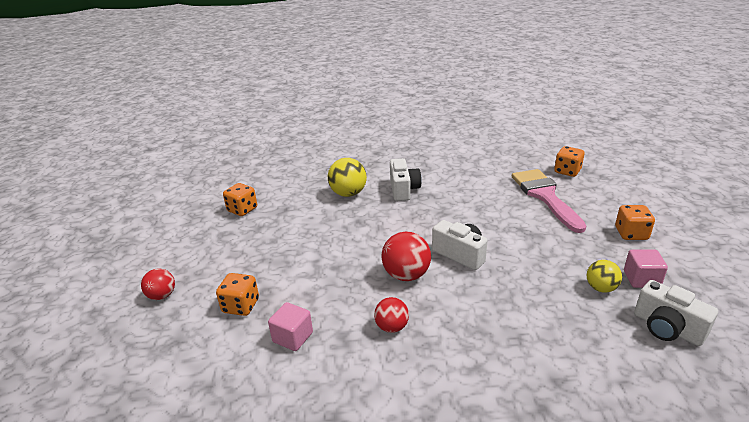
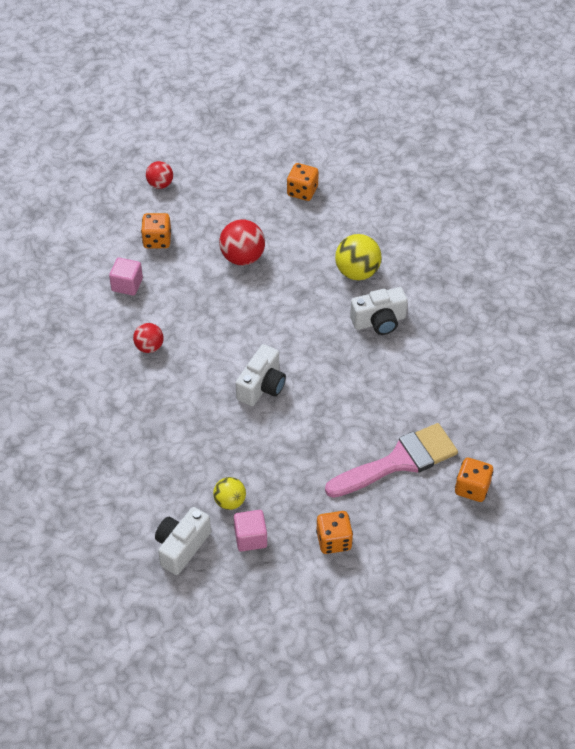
camera: 75 degrees right, 20 degrees up
(406, 275) = (220, 347): red ball -> red ball (242, 257)

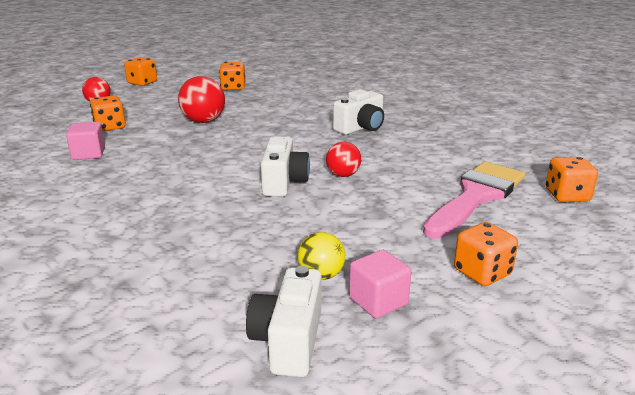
camera: 25 degrees left, 25 degrees down
(149, 347) = (135, 184): red ball -> red ball (343, 175)
(215, 148) = (142, 83): none -> orange dice
(357, 272) = (315, 111): yellow ball -> none

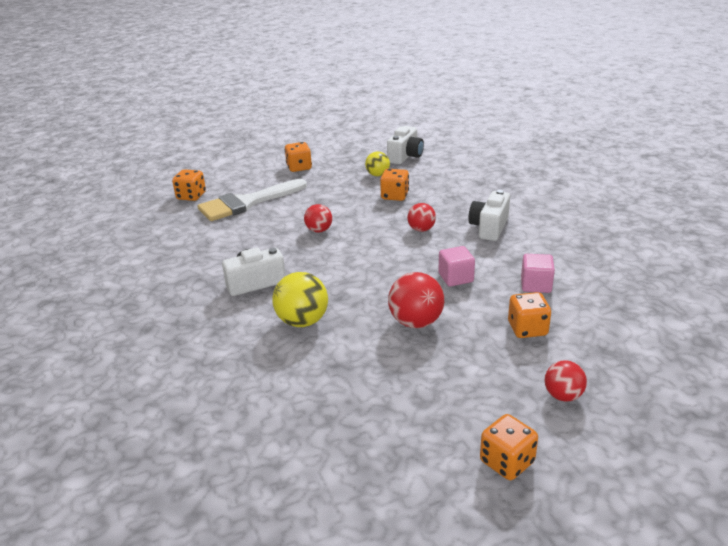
camera: 160 degrees left, 5 degrees up
(215, 191) = (421, 229): none -> red ball
(233, 87) = (354, 408): orange dice -> orange dice (395, 196)
(284, 182) = (367, 230): white camera -> white camera (489, 227)
(295, 113) = (302, 321): none -> yellow ball
(378, 301) = (358, 163): pink cube -> pink cube (455, 278)
(476, 196) = (247, 203): pink brush -> white brush

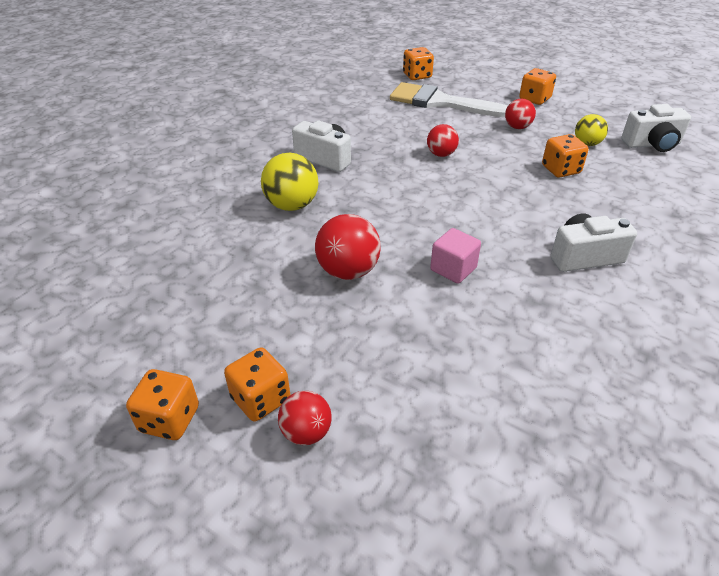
camera: 55 degrees right, 10 degrees up
(421, 229) = (518, 211): red ball -> red ball (517, 127)
(527, 329) = (408, 359): orange dice -> orange dice (261, 399)
(536, 285) = (505, 337): pink cube -> none

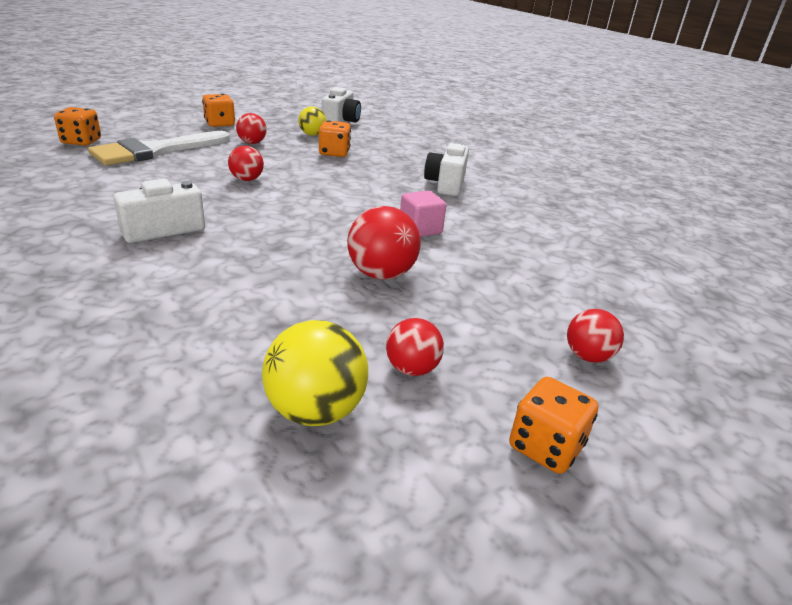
camera: 70 degrees left, 10 degrees down
(228, 325) = (412, 369): none -> red ball
(261, 399) = (537, 373): orange dice -> none
(292, 205) = (229, 273): yellow ball -> yellow ball (315, 410)

